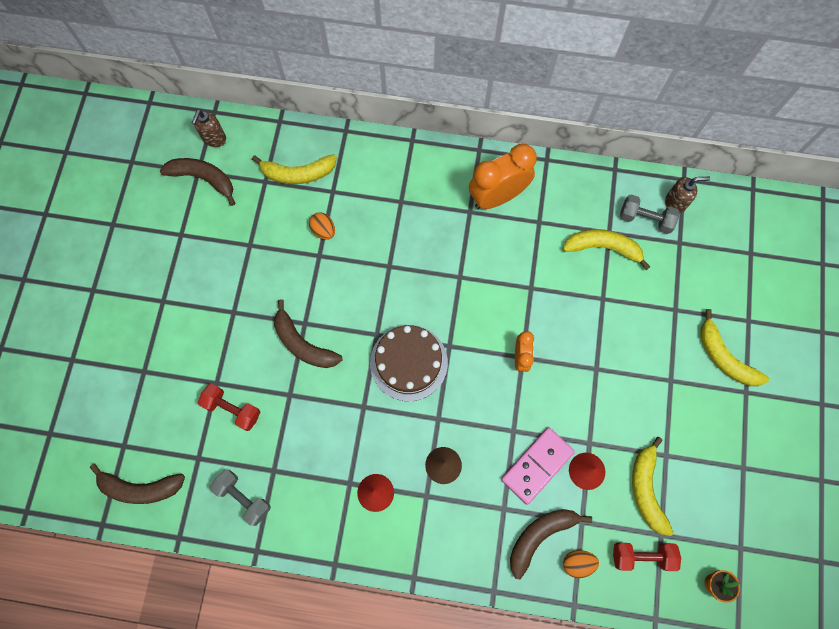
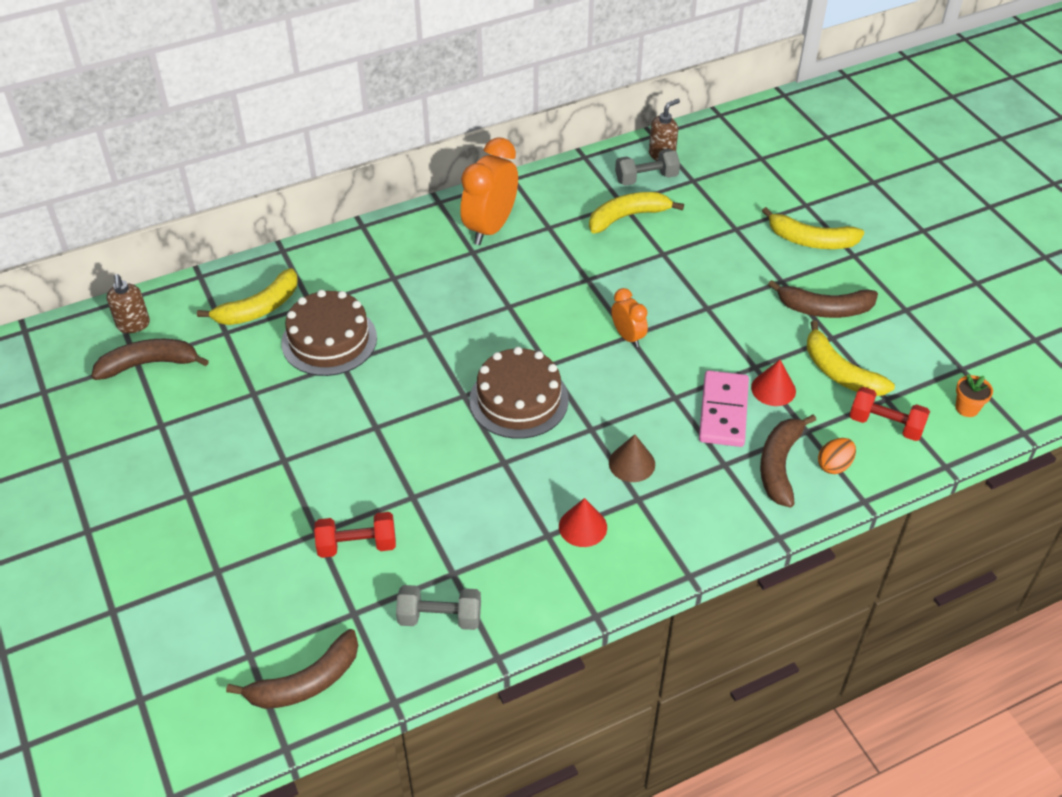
camera: 35 degrees left, 25 degrees down
(303, 344) = (389, 445): brown banana -> brown banana (824, 309)
(323, 230) = (329, 340): orange egg -> brown cake
(642, 555) = (885, 425): red dumbbell -> red dumbbell turned 60 degrees clockwise

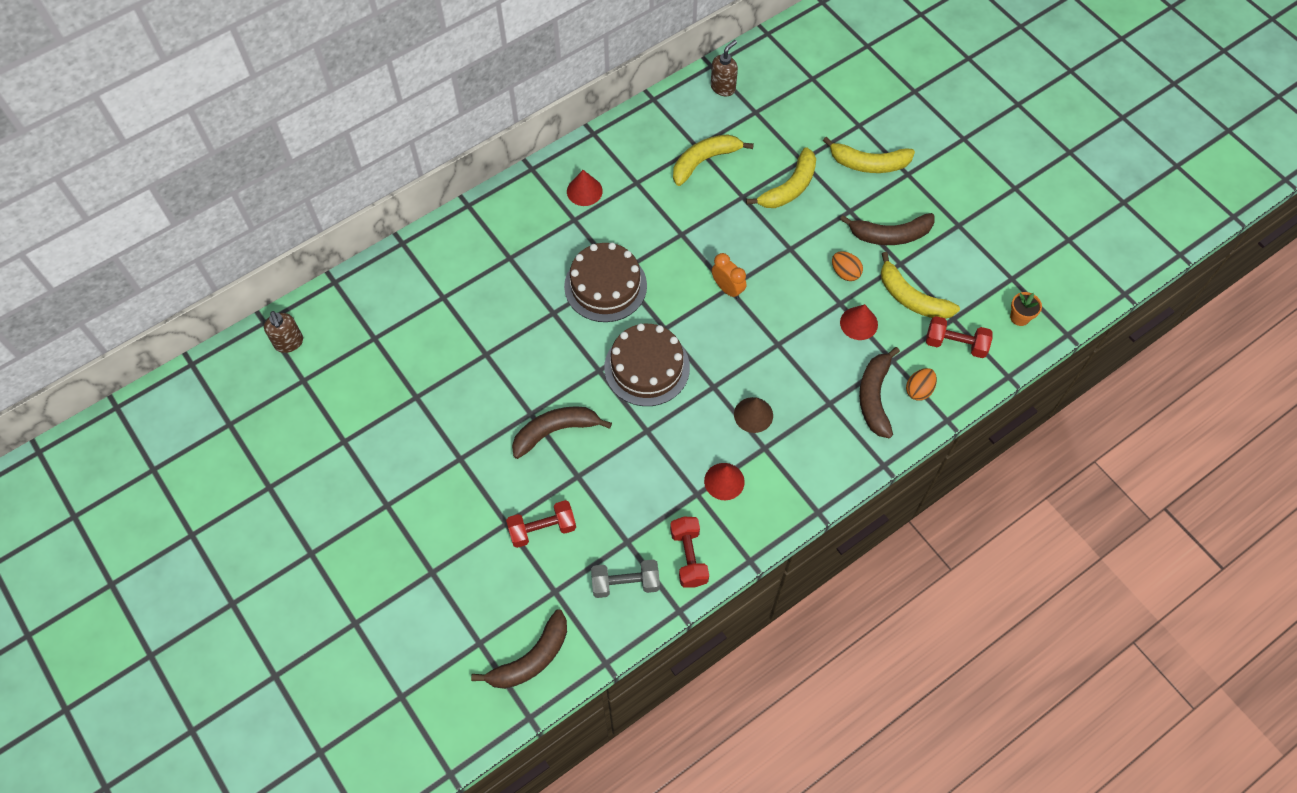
camera: 10 degrees left, 15 degrees up
(149, 364) = (315, 381): brown banana -> brown banana (555, 431)
(259, 308) = (397, 308): yellow banana -> yellow banana (789, 187)
(329, 340) = (468, 332): brown cake -> brown cake (605, 286)
(490, 228) = (584, 191): orange clock -> red cone
(522, 600) = (689, 557): none -> red dumbbell
(646, 178) = (713, 116): grey dumbbell -> none
(723, 411) = (820, 352): pink domino -> none
(766, 338) = (845, 273): none -> orange egg

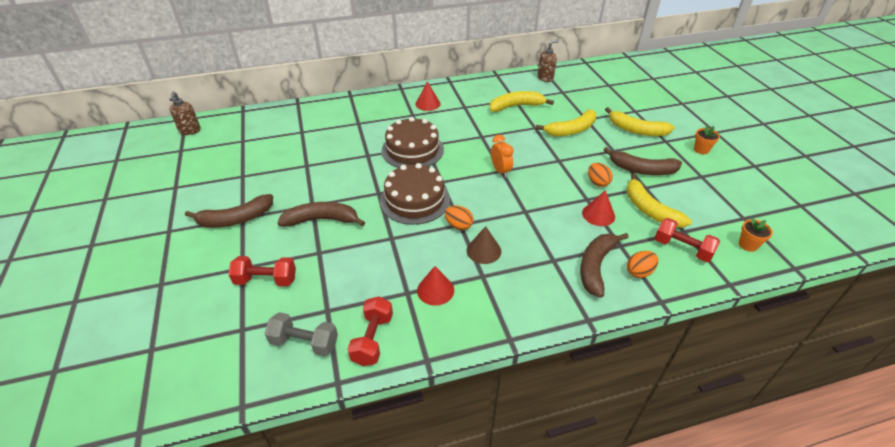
camera: 20 degrees right, 20 degrees down
(531, 658) = (181, 378): brown banana -> brown banana (235, 219)
(712, 389) = (458, 225): none -> orange egg
(951, 178) = (701, 150): none -> orange flower pot

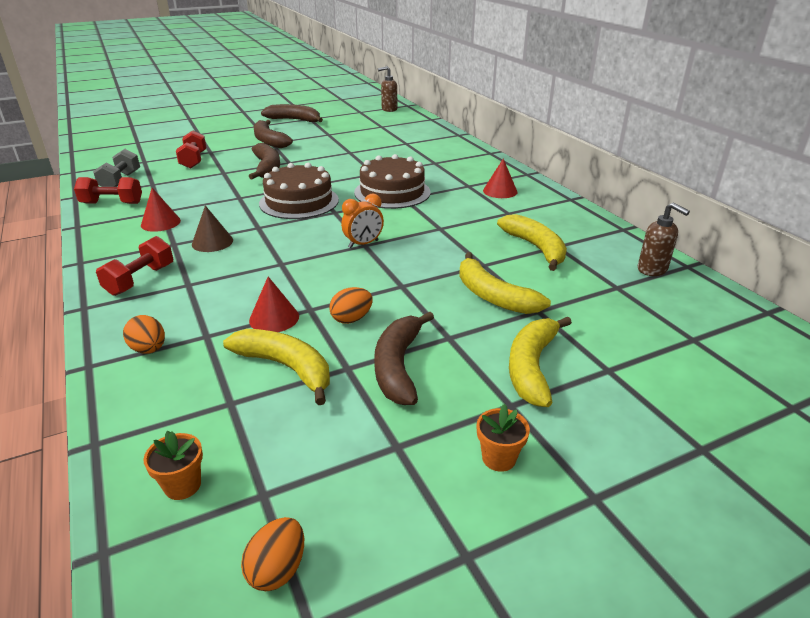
camera: 80 degrees right, 10 degrees down
(458, 225) = (255, 226): orange egg -> orange egg (277, 569)
(596, 266) = (169, 314): brown banana -> brown banana (294, 120)
(649, 209) = (286, 368): yellow banana -> yellow banana turned 75 degrees clockwise
(682, 248) = (188, 396): red dumbbell -> red dumbbell (140, 280)

